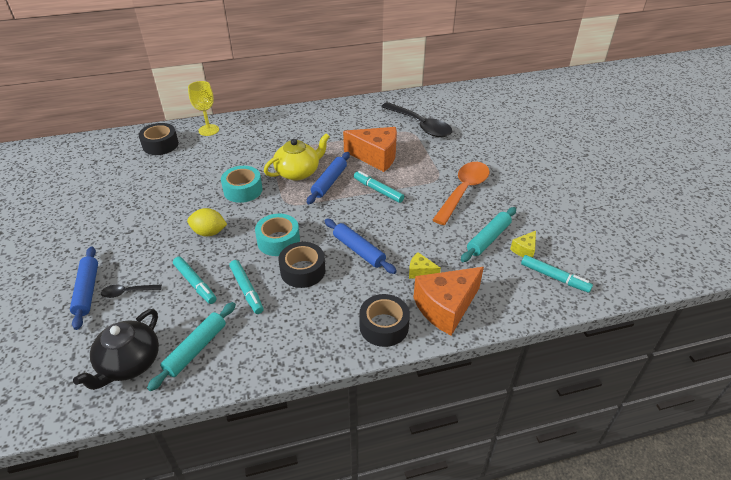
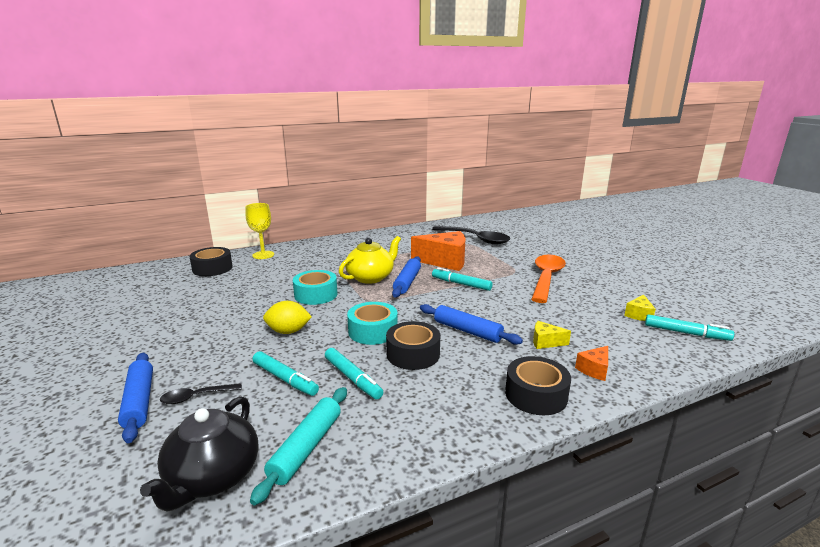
camera: 10 degrees left, 20 degrees down
(446, 307) = (594, 370): orange cheese -> orange cheese, size x0.46
(488, 239) = (596, 310): turquoise rolling pin -> none

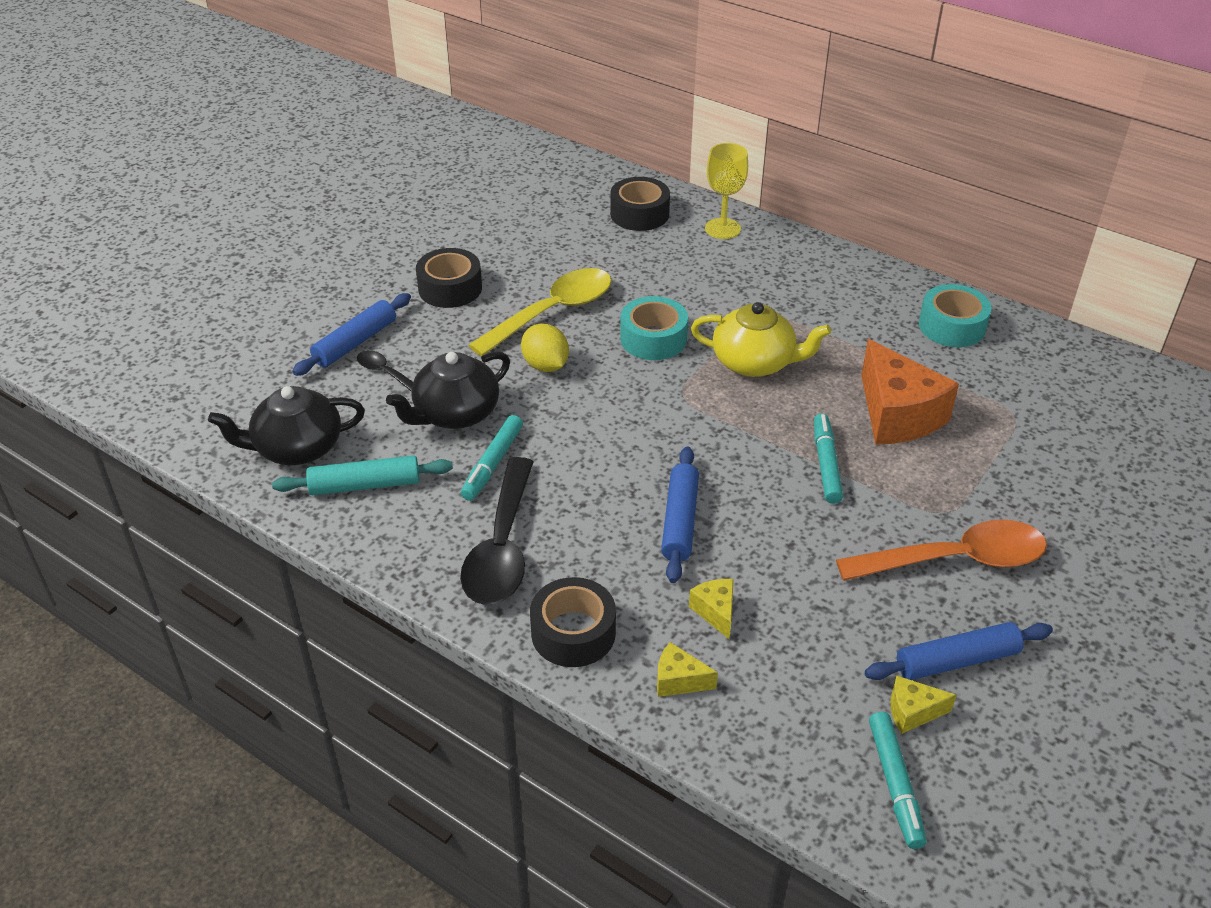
camera: 60 degrees right, 20 degrees up
(246, 315) = (553, 312): none -> yellow spoon
(284, 379) = (455, 414): turquoise marker -> black teapot
(373, 331) = (604, 434): turquoise tape -> turquoise tape (952, 326)
(407, 282) = (776, 405): blue rolling pin -> blue rolling pin (957, 661)
(413, 354) = (580, 491): black tape -> black tape (450, 288)
(475, 239) = (1047, 415): black spoon -> black spoon (501, 547)
(594, 370) = (678, 680): orange cheese -> yellow cheese

